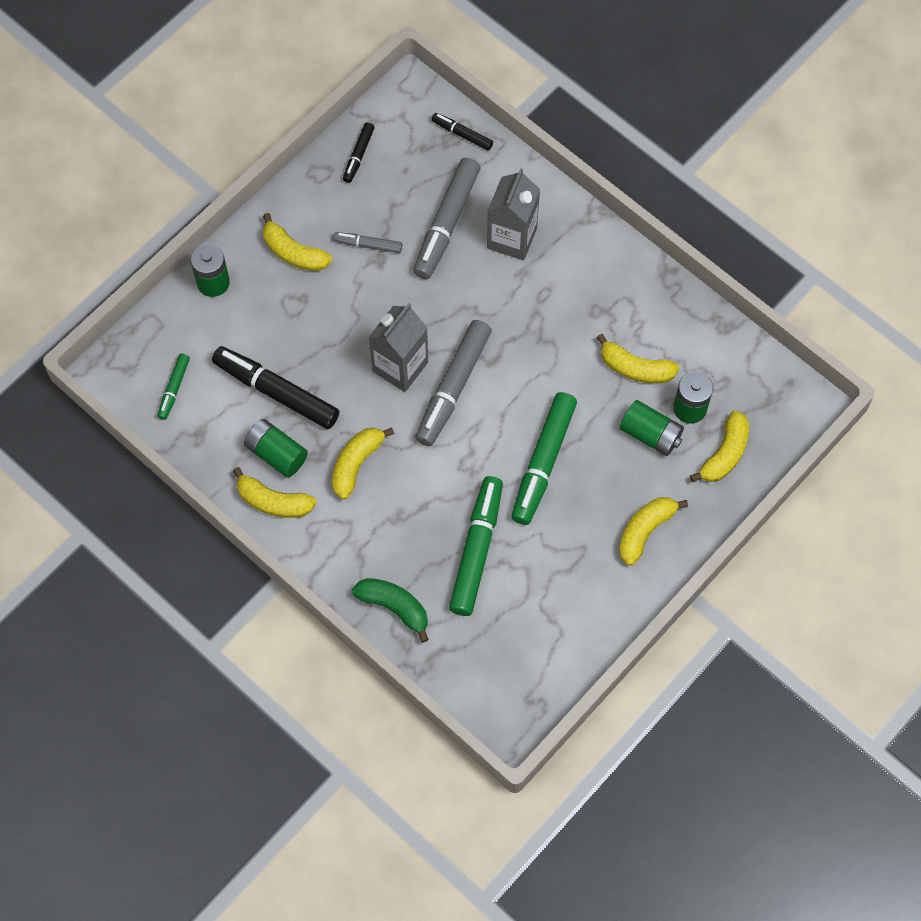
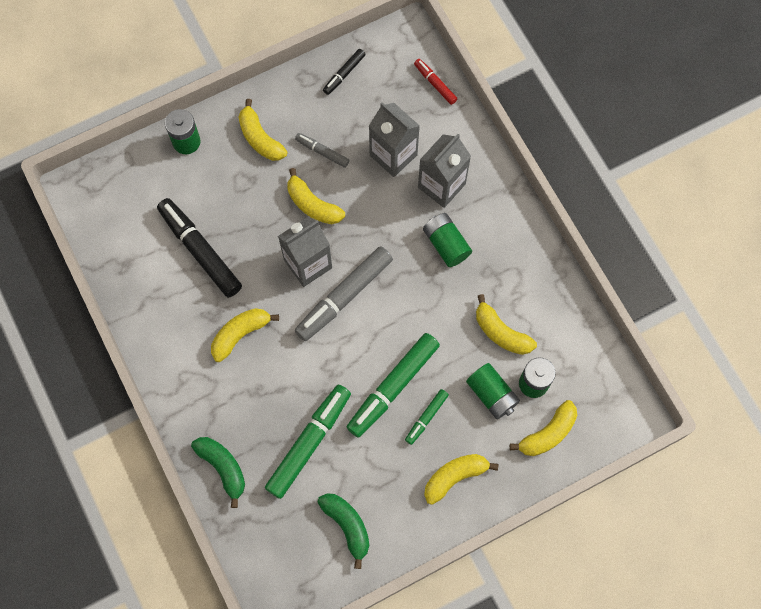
camera: 20 degrees right, 5 degrees up
(174, 388) = (121, 220): green marker -> green marker (426, 417)
(273, 501) = (162, 343): yellow banana -> yellow banana (313, 205)
(276, 454) = (180, 303): green battery -> green battery (446, 244)
(447, 223) = (393, 155): grey marker -> grey carton
(462, 134) = (435, 84): black marker -> red marker
(551, 619) = (347, 526): none -> green banana

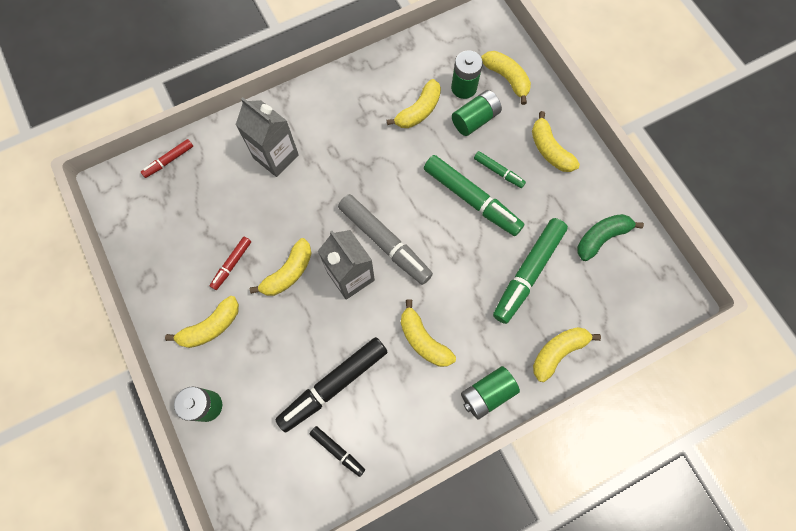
camera: 90 degrees left, 0 degrees up
(223, 467) = (558, 352): green banana -> yellow banana
(309, 443) = (528, 272): green marker -> green marker turned 90 degrees counterclockwise
(322, 152) = (232, 264): grey marker -> red marker
(344, 74) = (147, 244): black marker -> black marker (337, 450)
(393, 155) = (241, 198): grey carton -> none
(446, 244) = (334, 153): green battery -> green battery (487, 394)

